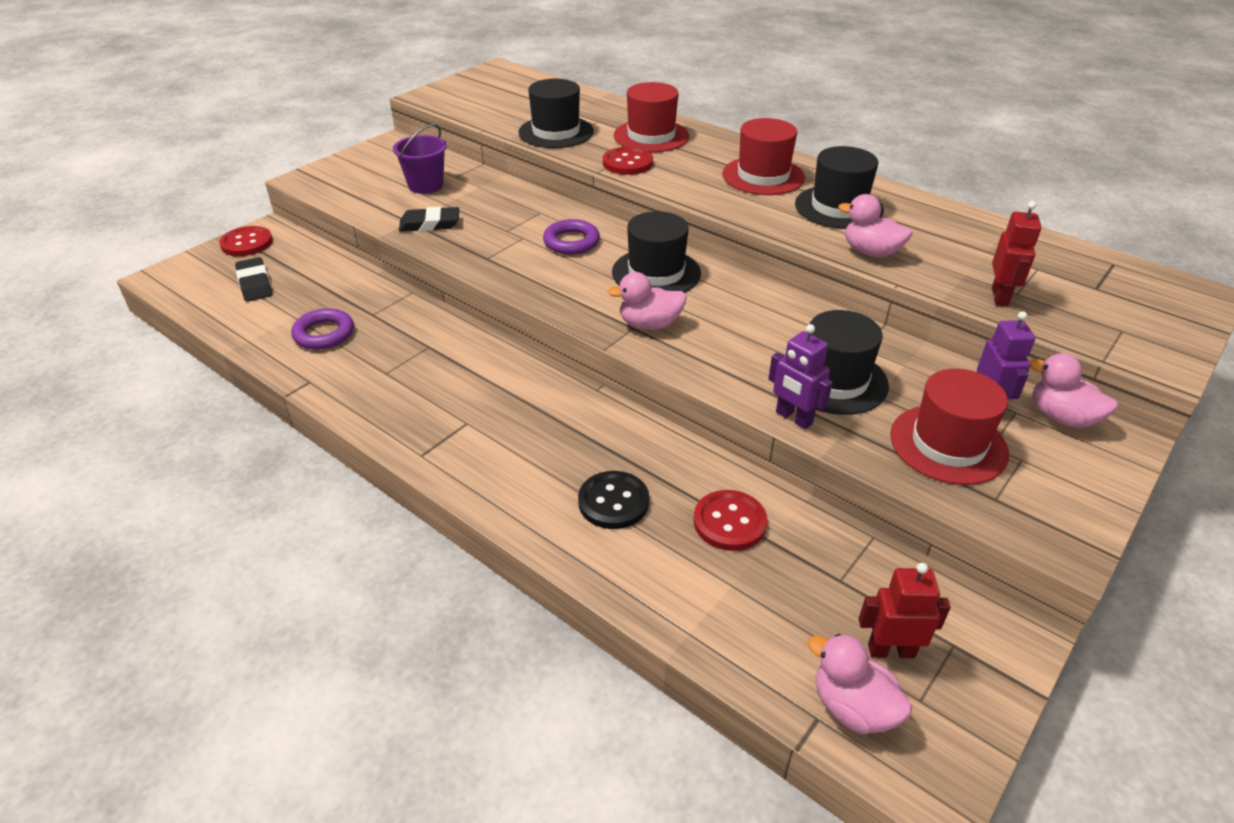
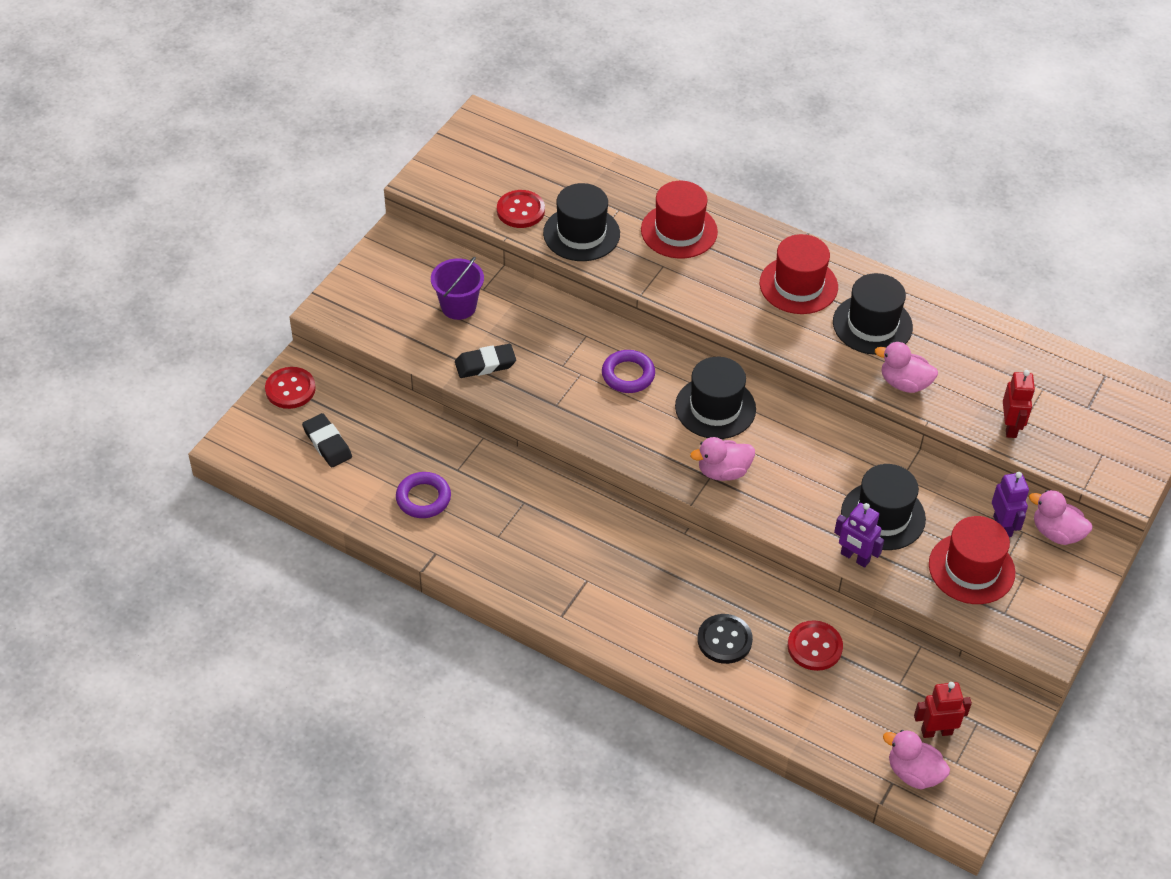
camera: 10 degrees left, 10 degrees up
(627, 163) = (666, 278): red button -> red button (520, 210)

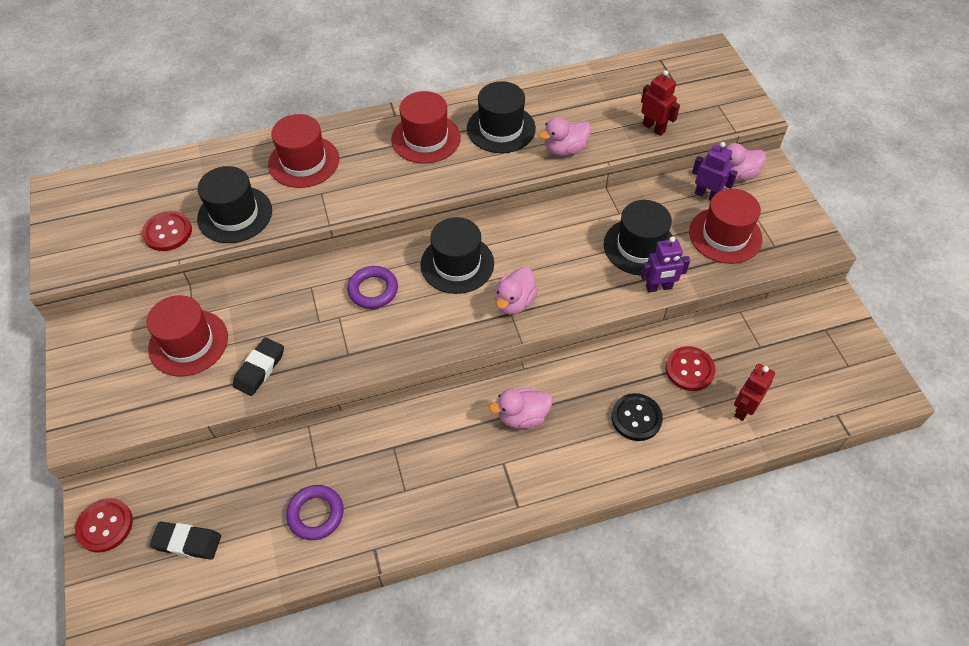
camera: 45 degrees left, 5 degrees up
(458, 306) = (188, 343): purple bucket -> red hat
(913, 773) = (838, 396): pink duck -> pink duck (522, 416)
(936, 731) = (815, 357): red robot -> red robot (743, 409)

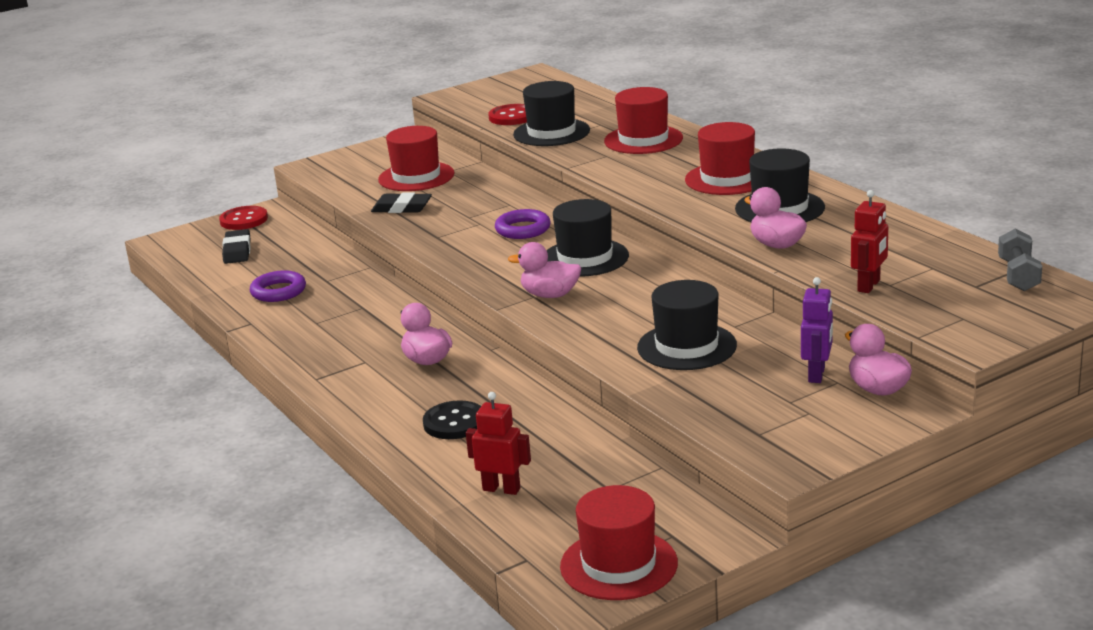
camera: 75 degrees right, 30 degrees down
(658, 287) = (627, 368): purple robot -> none
(670, 63) = (1018, 275): none -> grey dumbbell
(689, 369) = (543, 445): red button -> none
(725, 235) = (751, 397): red hat -> red hat (618, 565)

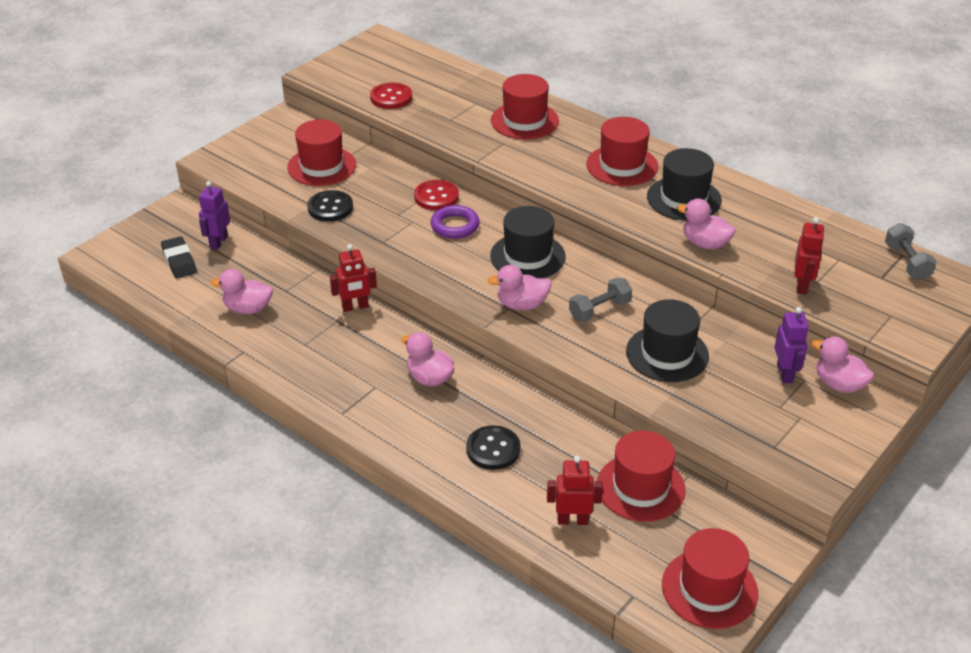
camera: 20 degrees left, 15 degrees up
(244, 220) = (163, 220): red button -> red button (436, 197)
(278, 291) = (248, 309): purple ring -> pink duck
(285, 240) = (218, 242): none -> purple robot
(388, 298) = (355, 307): none -> red robot
(402, 208) = (330, 207): black eraser -> black button
(551, 132) = (438, 116): black hat -> none
(598, 471) = (640, 487): none -> red hat
(634, 305) = (599, 310): none -> grey dumbbell

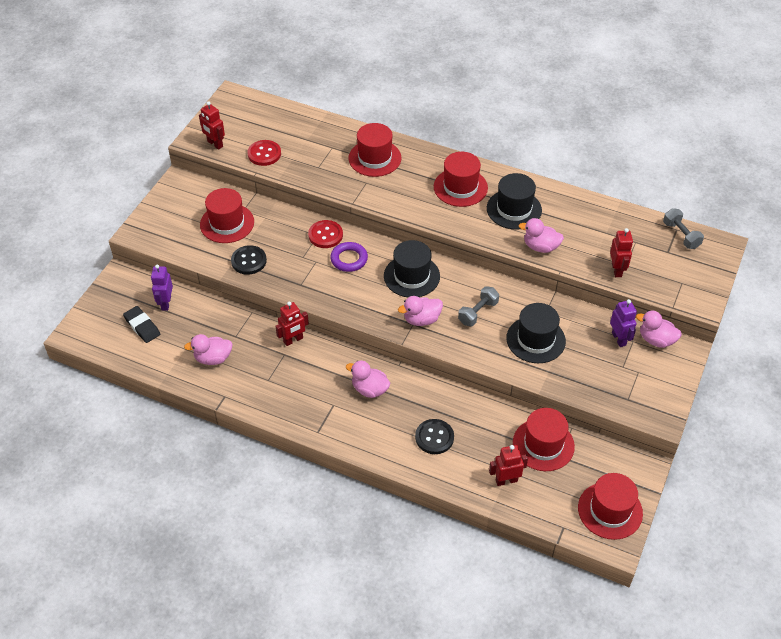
camera: 15 degrees left, 10 degrees up
(337, 80) = (215, 144): none -> red robot

